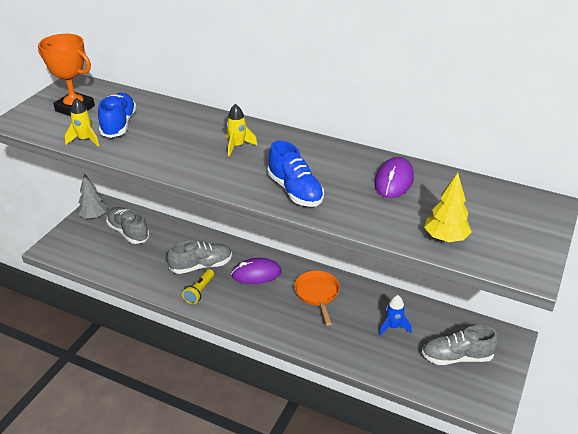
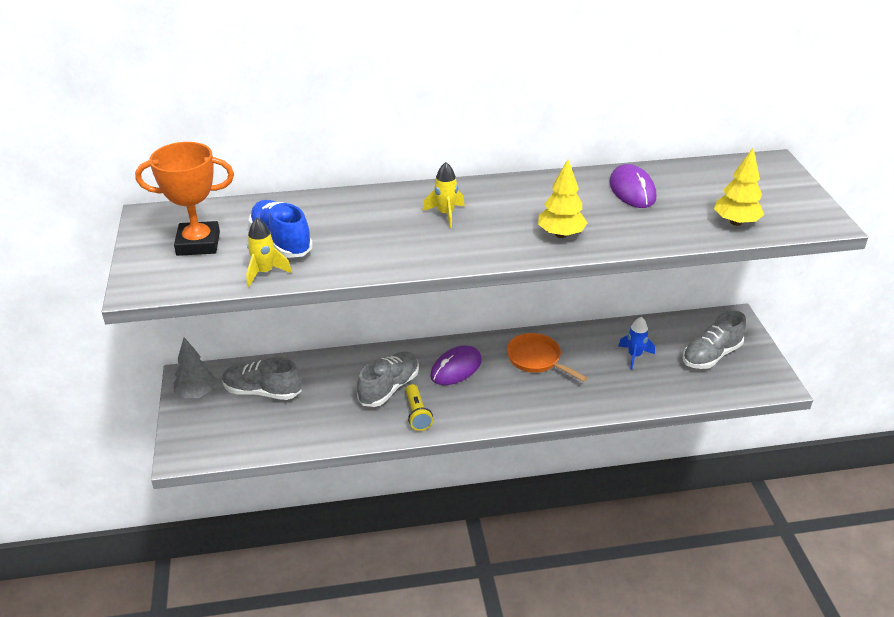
camera: 35 degrees left, 0 degrees up
(295, 191) = (561, 234): blue shoe -> yellow tree

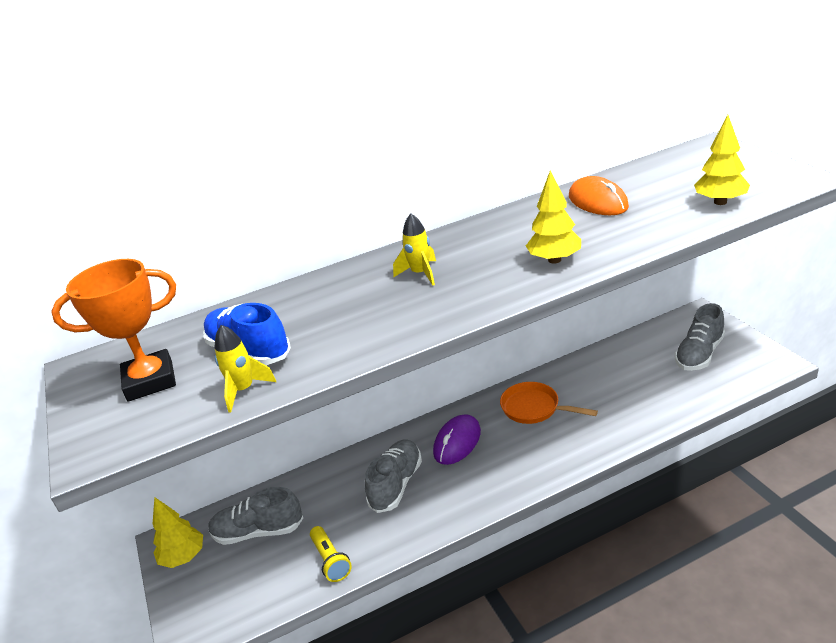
camera: 10 degrees left, 5 degrees down
(197, 393) = (184, 557): grey tree -> yellow tree
(417, 414) = (439, 504): yellow flashlight -> yellow flashlight (331, 560)
(632, 190) = (598, 202): purple mouse -> orange mouse
(634, 356) = (627, 376): blue rocket -> none

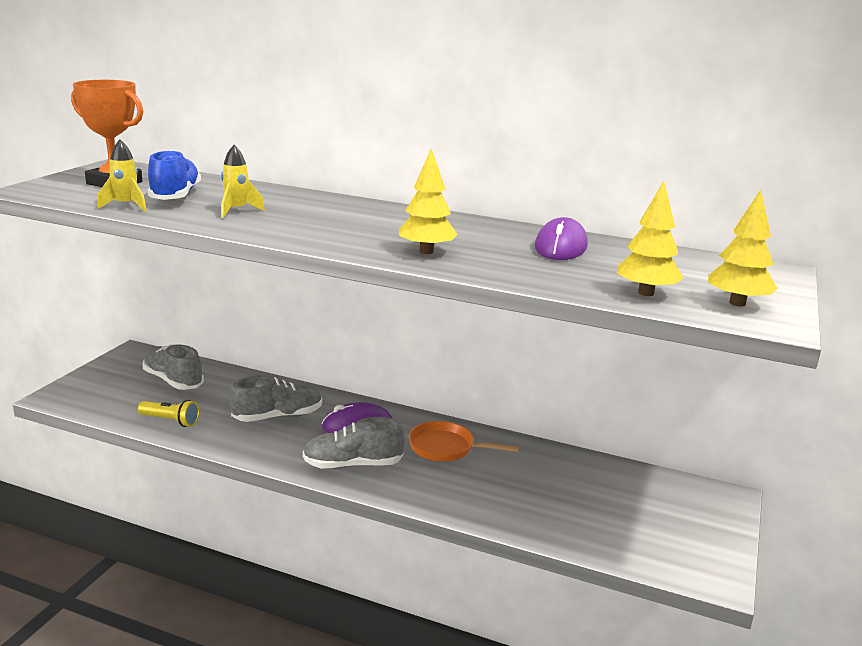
camera: 40 degrees right, 10 degrees down
(184, 557) = (124, 364): yellow tree -> yellow tree (737, 303)
(331, 560) = (170, 421): yellow flashlight -> yellow flashlight turned 90 degrees counterclockwise
(420, 274) = (341, 216): yellow rocket -> yellow rocket (237, 211)
(534, 408) = (446, 448): orange pan -> orange pan turned 60 degrees counterclockwise
(598, 202) = (560, 247): orange mouse -> purple mouse
(699, 354) = (655, 518): grey shoe -> grey shoe (352, 465)

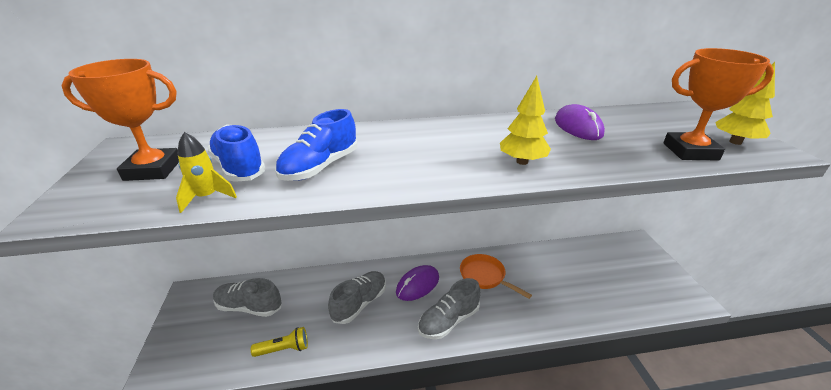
camera: 30 degrees left, 10 degrees up
(237, 211) = (320, 167): yellow rocket -> blue shoe
(446, 448) = (485, 276): orange pan -> orange pan turned 60 degrees clockwise
(646, 293) = (690, 151): yellow tree -> orange trophy

